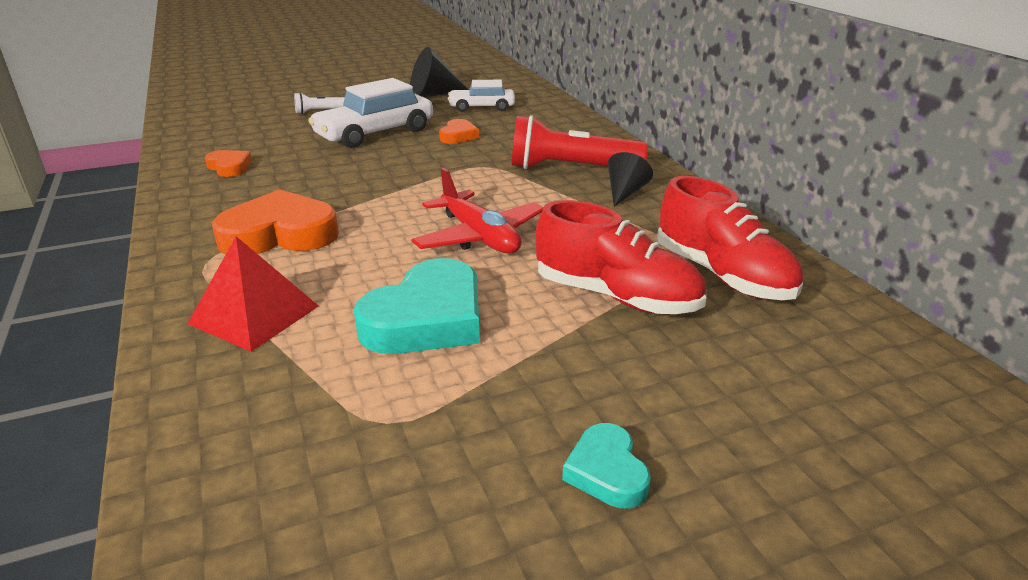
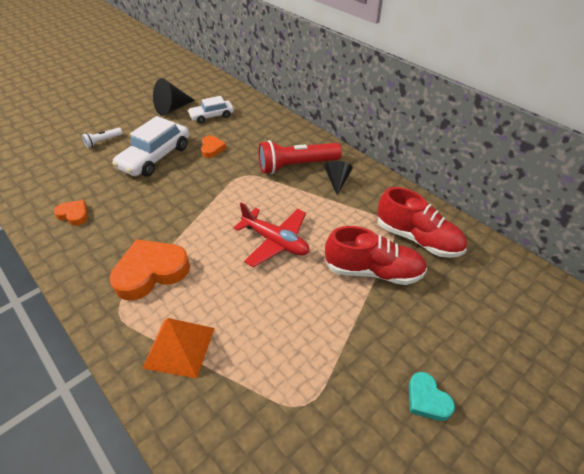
camera: 20 degrees left, 15 degrees up
(254, 314) = (179, 347): red pyramid -> orange pyramid
(427, 319) = (283, 319): turquoise heart -> none

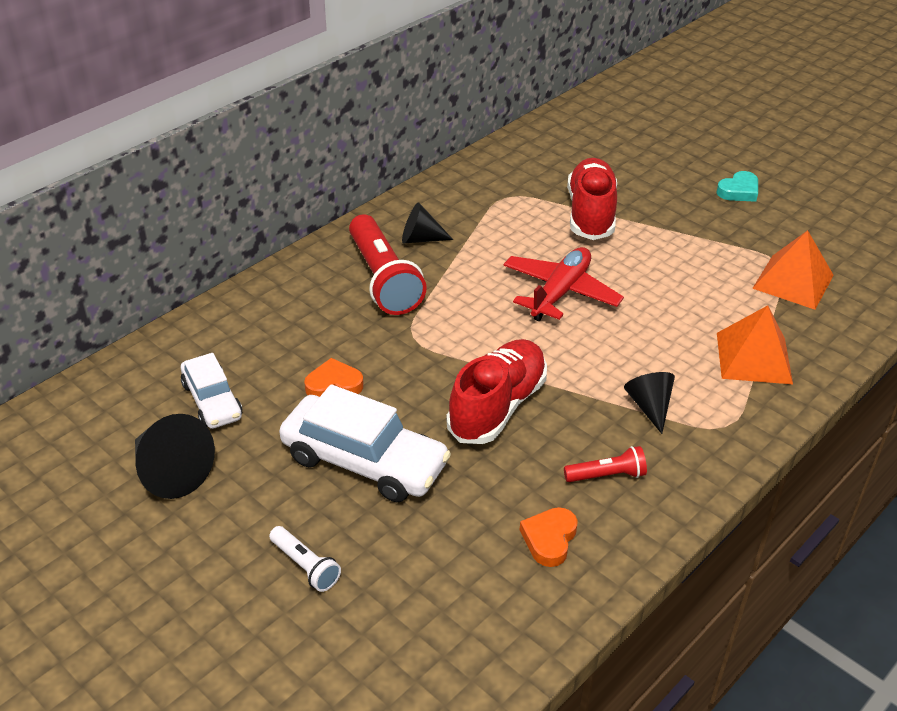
camera: 95 degrees left, 5 degrees down
(104, 243) = (606, 475): none -> red flashlight
(151, 272) = (649, 407): orange heart -> black cone
(272, 410) = (793, 281): none -> orange pyramid
(417, 238) = (528, 179): red shoe -> red shoe (497, 407)

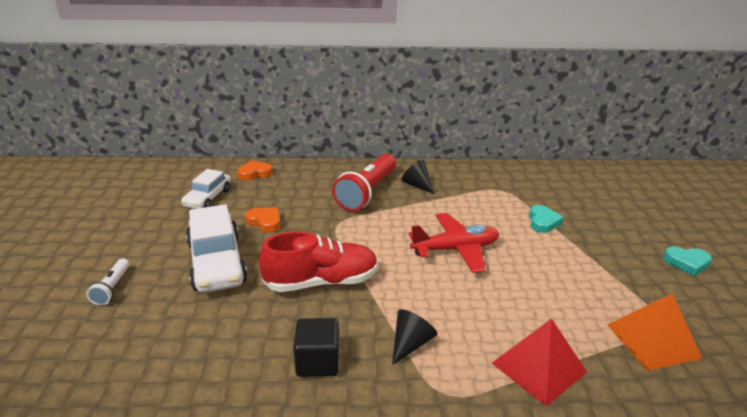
camera: 45 degrees right, 10 degrees down
(170, 472) = (144, 214): black cone -> none
(549, 539) = (227, 369): orange heart -> orange heart (254, 173)
(590, 214) = (543, 222): red shoe -> turquoise heart
(606, 475) = (318, 362): red flashlight -> black cube
(753, 358) = (538, 367): orange pyramid -> red pyramid

